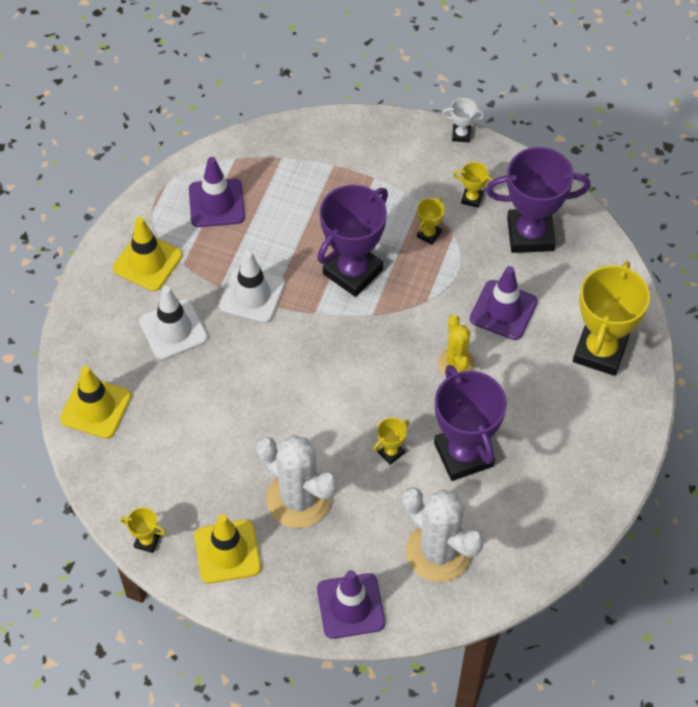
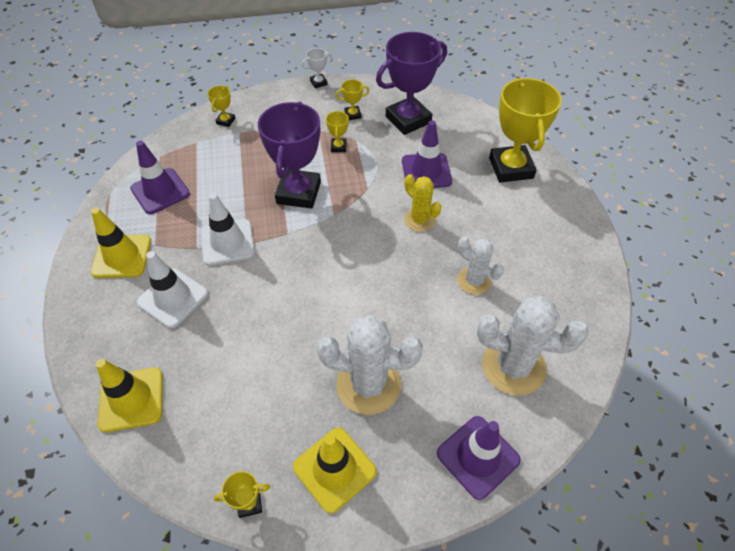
camera: 30 degrees left, 5 degrees down
(390, 452) = (418, 307): yellow trophy -> yellow trophy (225, 121)
(463, 454) = (474, 280): purple trophy -> white cactus

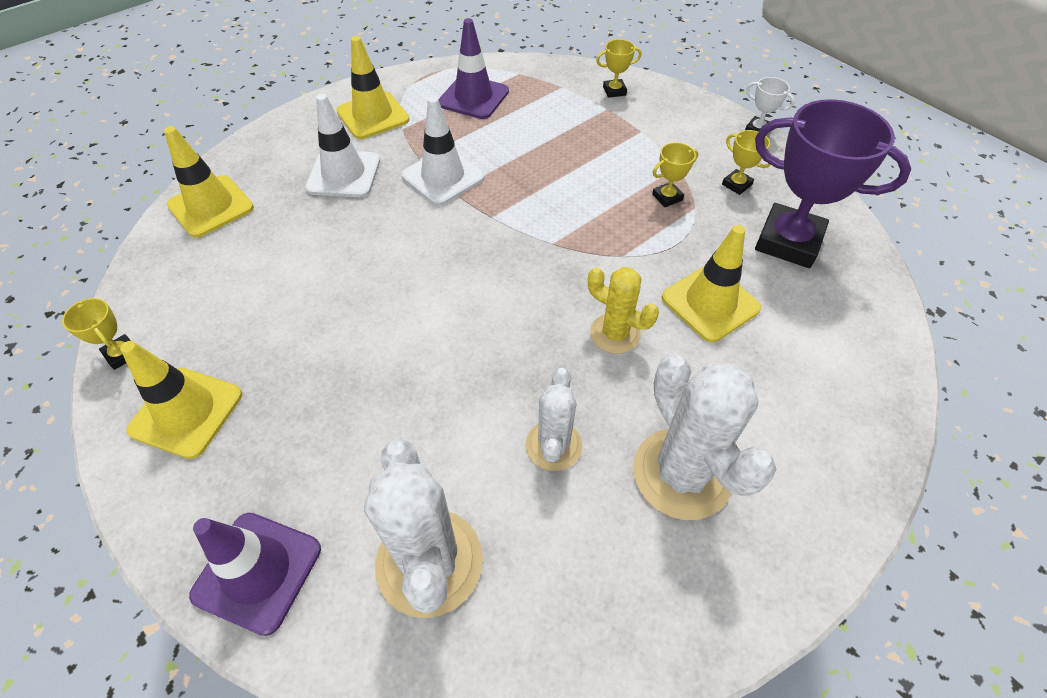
camera: 60 degrees right, 0 degrees up
(298, 193) = (560, 197): purple trophy -> none
(368, 384) = (316, 394): white cactus -> white cactus (682, 473)
(419, 220) = (615, 333): yellow cactus -> yellow cactus turned 75 degrees counterclockwise
(426, 171) = (710, 303): purple traffic cone -> yellow traffic cone
(511, 168) = (818, 405): yellow trophy -> none

